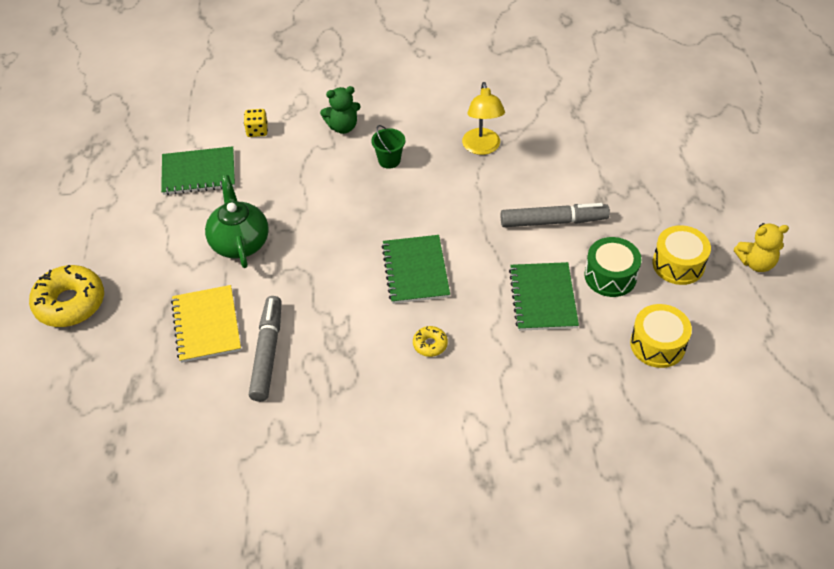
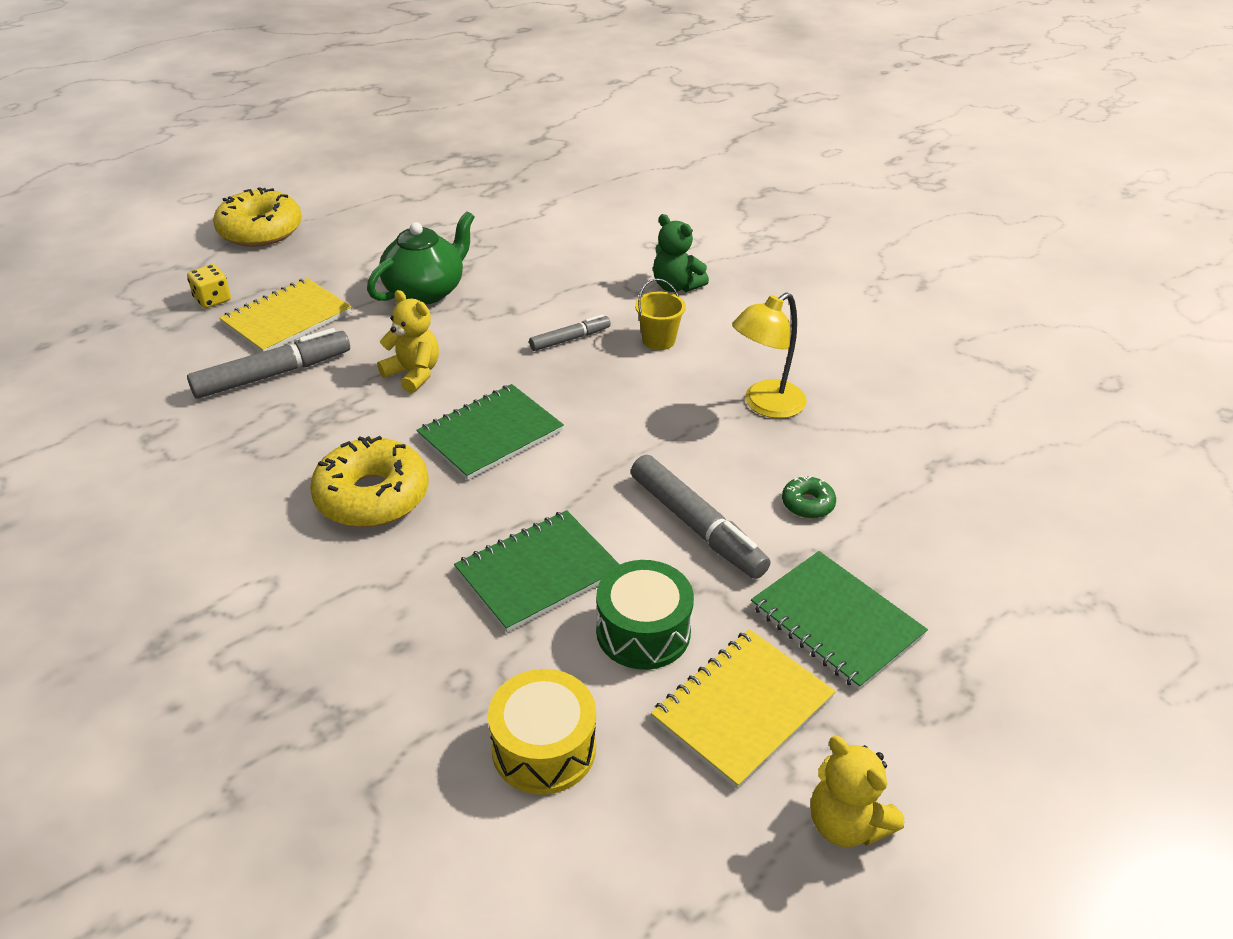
camera: 55 degrees right, 10 degrees down
(198, 172) = (504, 227): green notebook -> green notebook (836, 621)
(257, 131) = (605, 236): yellow dice -> yellow dice (212, 299)
(327, 283) = (413, 374): none -> yellow teddy bear
(354, 197) = (570, 339): none -> grey marker
(389, 160) = (658, 340): green bucket -> yellow bucket
(430, 344) = (372, 496): yellow donut -> yellow donut, size x2.14
(568, 173) = (807, 504): none -> green donut
(678, 264) = (742, 708): yellow drum -> yellow notebook

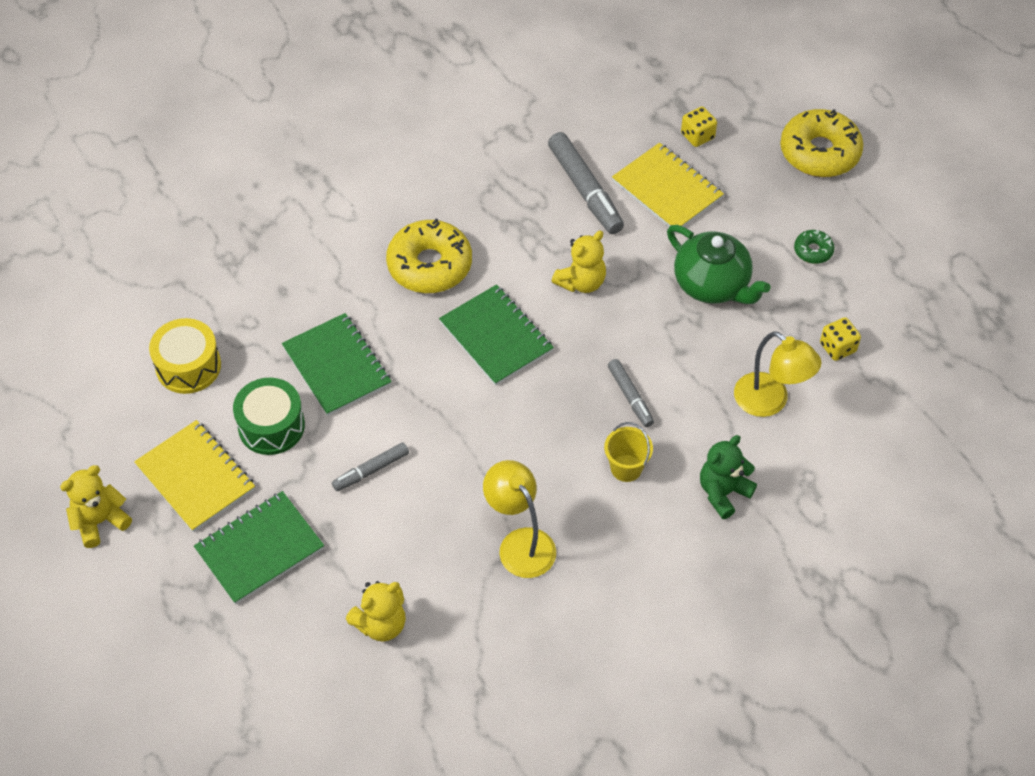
camera: 95 degrees right, 15 degrees up
(506, 227) = (837, 347): none -> yellow dice
(570, 261) = (770, 402): none -> yellow lamp
(696, 526) = (371, 470): grey marker -> grey marker, size x0.57
(807, 504) = (386, 553): green donut -> green donut (813, 251)
(898, 501) = (381, 624): none -> yellow teddy bear

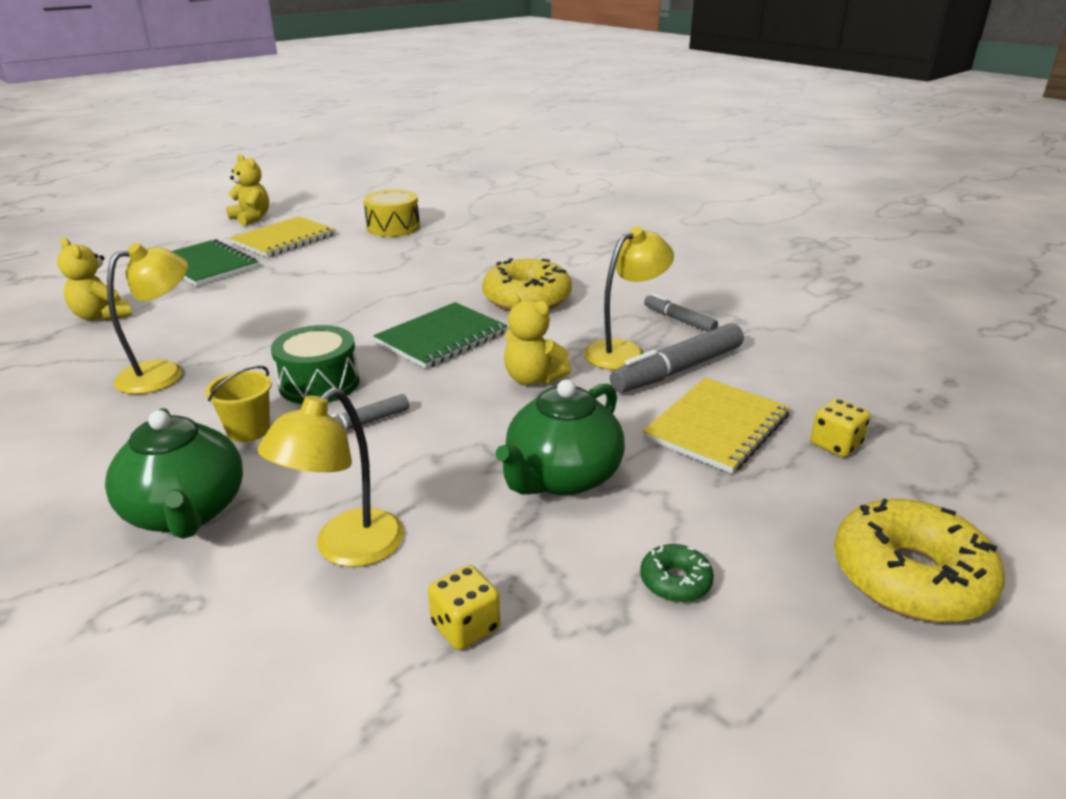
camera: 80 degrees right, 25 degrees down
(271, 426) = (332, 257): green drum -> green drum (319, 383)
(337, 366) = (397, 273): green notebook -> none
(371, 470) = (277, 297): grey marker -> grey marker (679, 320)
(548, 216) = (624, 351): none -> yellow lamp
(723, 492) = (187, 512): green teddy bear -> green teapot

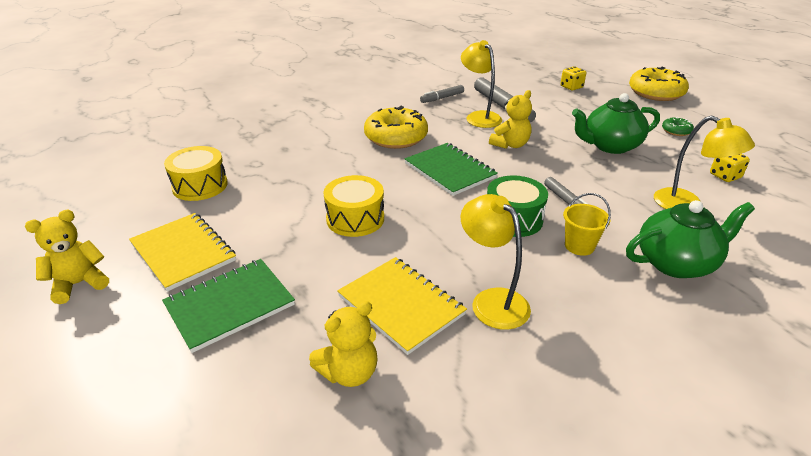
camera: 80 degrees left, 5 degrees up
(329, 295) = (355, 219): none -> yellow drum
(561, 477) = (610, 146): green teapot -> green teapot turned 120 degrees clockwise
(717, 427) = (559, 106): yellow notebook -> yellow notebook (401, 305)

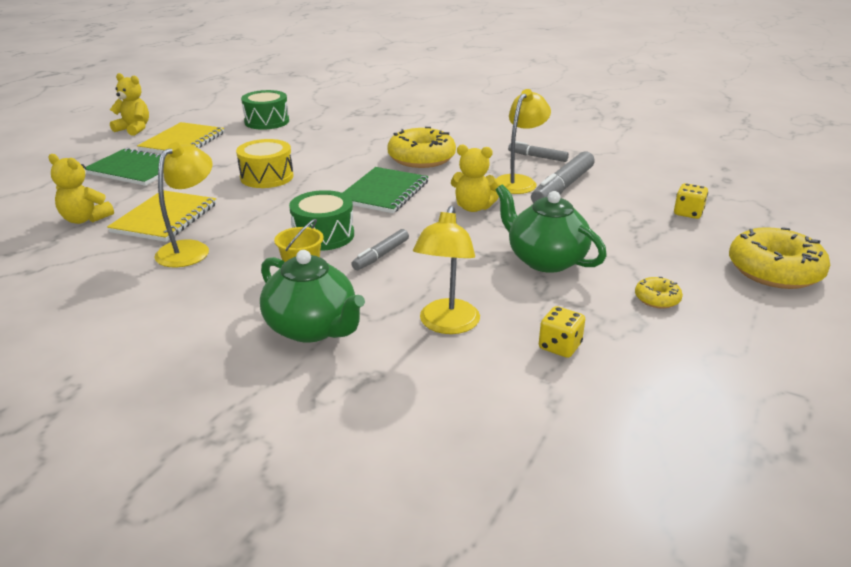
camera: 60 degrees right, 5 degrees down
(200, 186) = (267, 121): yellow drum -> green drum
(676, 131) = (657, 299): green donut -> yellow donut

